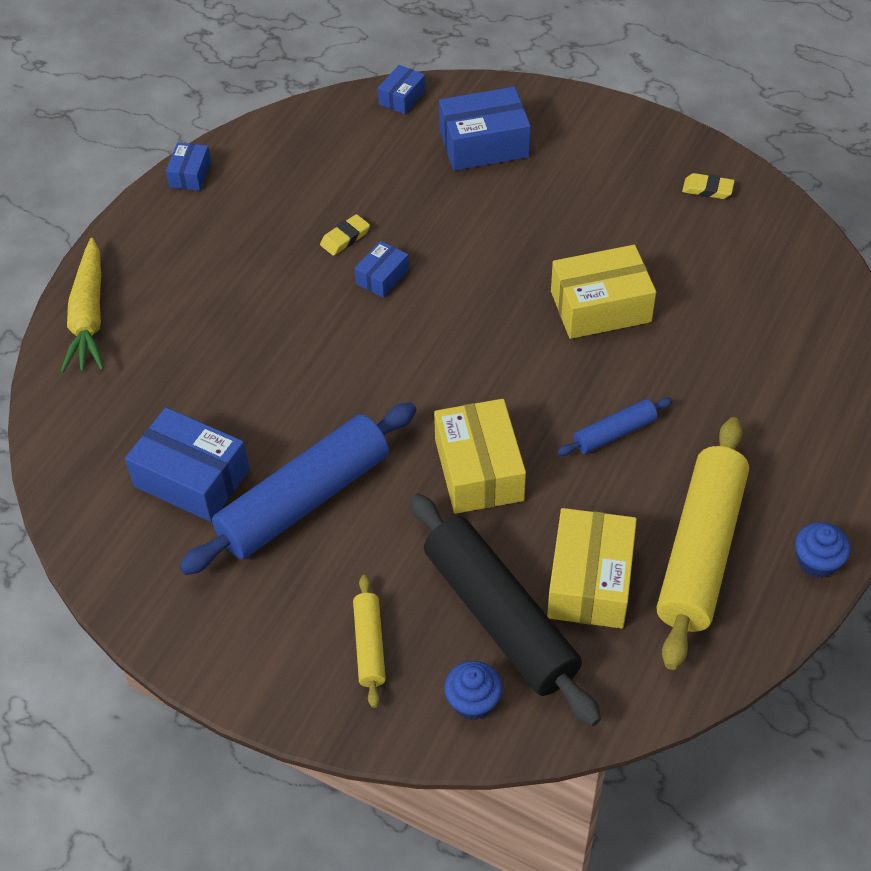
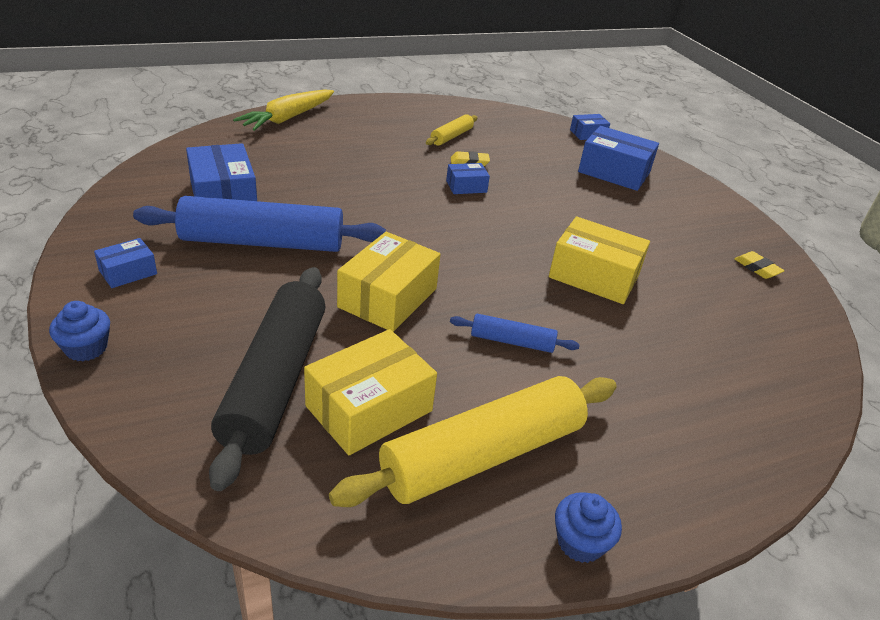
camera: 35 degrees right, 15 degrees down
(190, 174) = (424, 103): blue box -> blue box (128, 272)
(369, 645) = (174, 331): yellow rolling pin -> yellow rolling pin (451, 136)
(473, 701) = (178, 412): blue cupcake -> blue cupcake (86, 348)

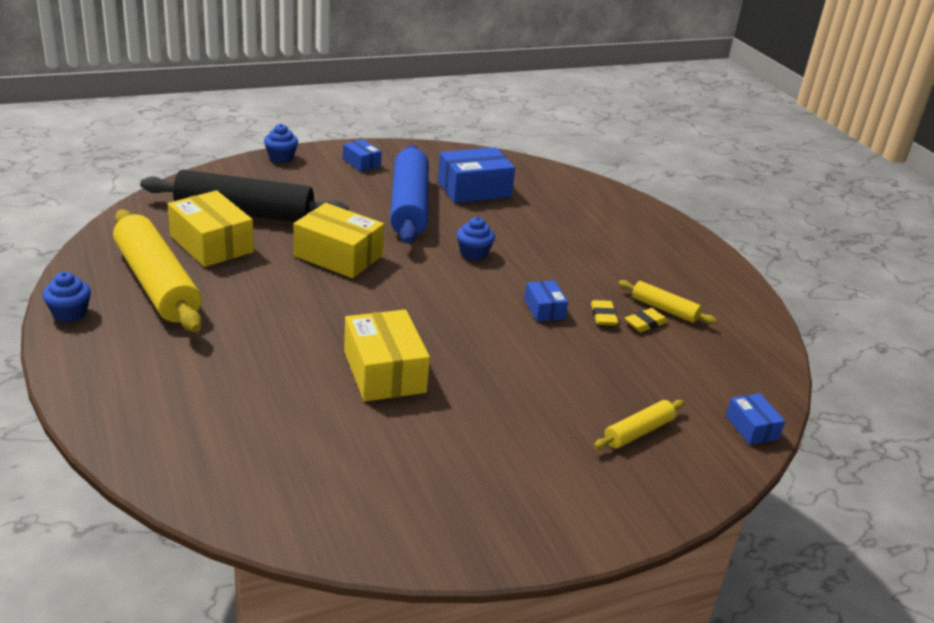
camera: 90 degrees right, 5 degrees down
(287, 118) = (641, 214): yellow carrot -> none
(371, 211) = (473, 253): none -> blue cupcake
(512, 341) = (280, 309): blue rolling pin -> none
(594, 276) = (384, 372): yellow box -> yellow box turned 45 degrees counterclockwise
(614, 172) = (638, 432): blue box -> yellow rolling pin
(757, 268) = (421, 516): yellow eraser -> yellow eraser (645, 323)

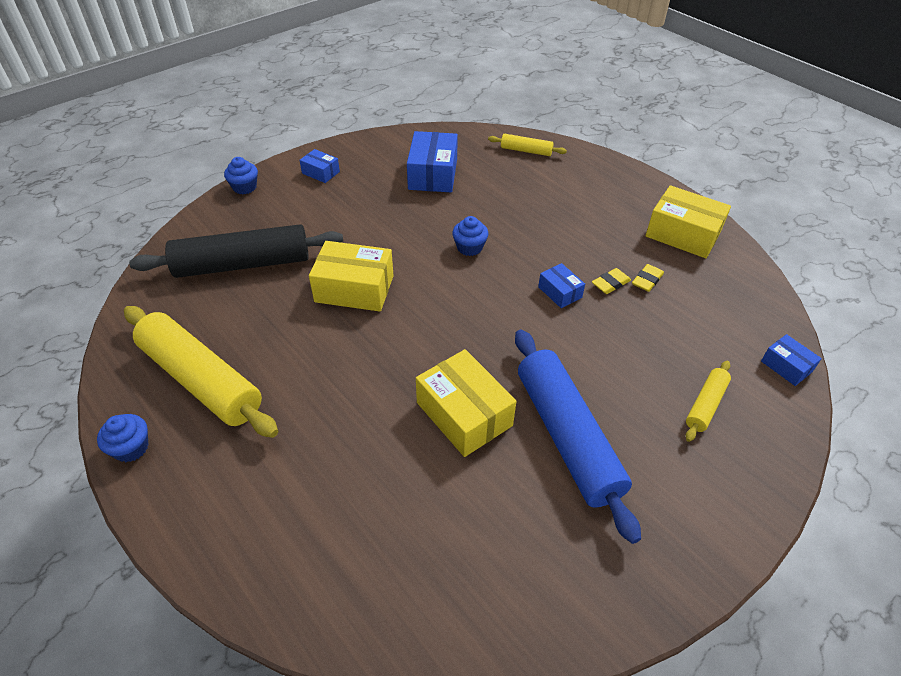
camera: 15 degrees left, 15 degrees up
(211, 244) = (230, 312): yellow box -> yellow box (683, 234)
(409, 206) = (387, 210): blue rolling pin -> blue rolling pin (567, 436)
(474, 189) = (433, 174): blue box -> blue box turned 45 degrees counterclockwise
(603, 316) = (610, 283): yellow eraser -> yellow eraser turned 75 degrees clockwise
(664, 309) = (653, 259): yellow rolling pin -> yellow rolling pin (526, 151)

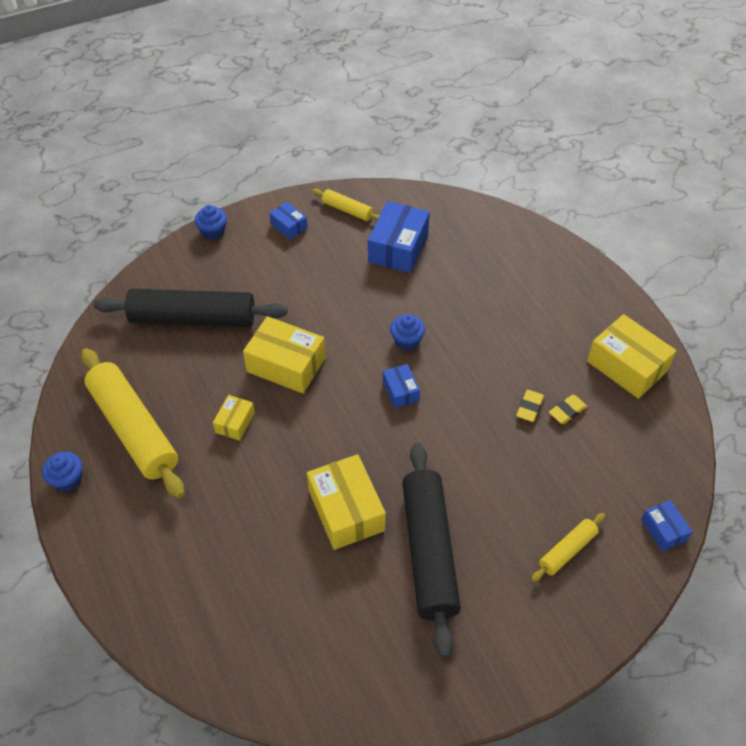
camera: 15 degrees right, 5 degrees up
(315, 352) = (235, 422): none -> yellow box
(526, 151) = (503, 234): yellow rolling pin -> yellow rolling pin (347, 210)
(560, 292) = (476, 407): blue box -> blue box (400, 391)
(567, 436) = (429, 551): blue rolling pin -> black rolling pin
(610, 283) = (529, 407): yellow eraser -> yellow eraser turned 45 degrees counterclockwise

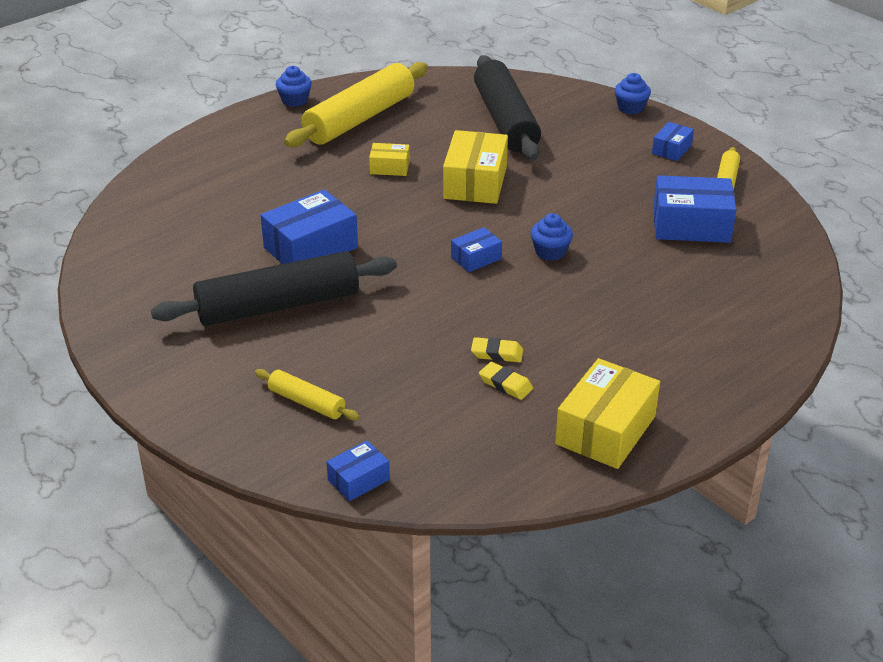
camera: 75 degrees right, 15 degrees down
(346, 510) = (311, 248): yellow box -> blue box

